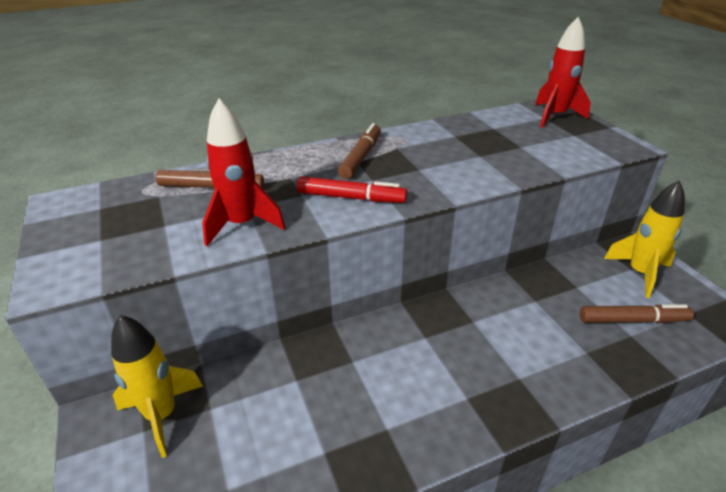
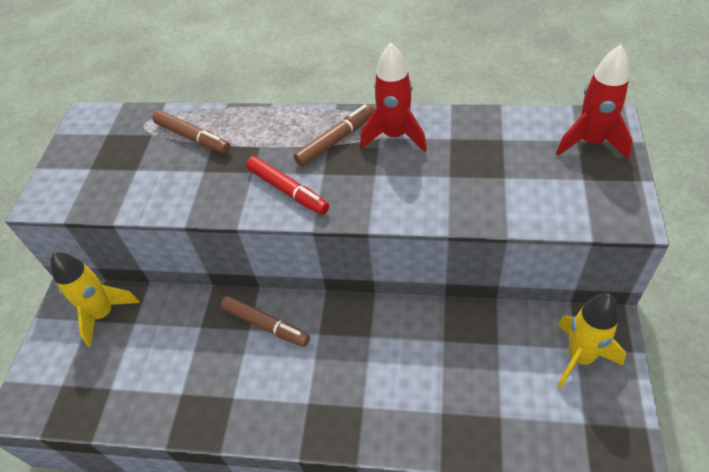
camera: 35 degrees right, 15 degrees up
(242, 224) = (186, 190): red rocket -> red rocket (395, 136)
(633, 320) = (517, 403): brown marker -> brown marker (266, 325)

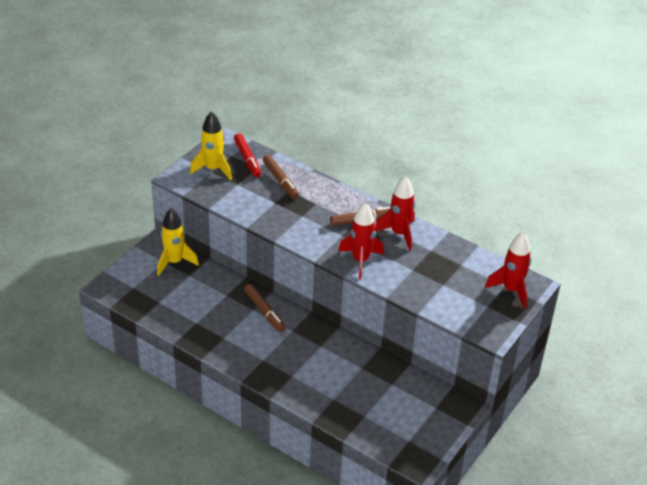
camera: 20 degrees right, 10 degrees down
(287, 190) = (315, 235): red marker -> red marker (247, 159)
(374, 197) = (360, 260): none -> red rocket
(579, 357) = (433, 412): yellow rocket -> yellow rocket (213, 169)

